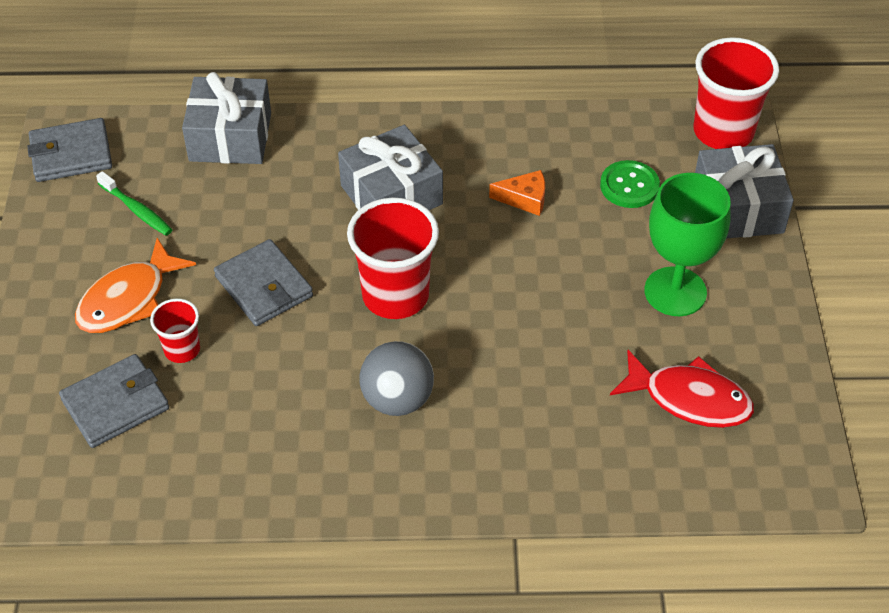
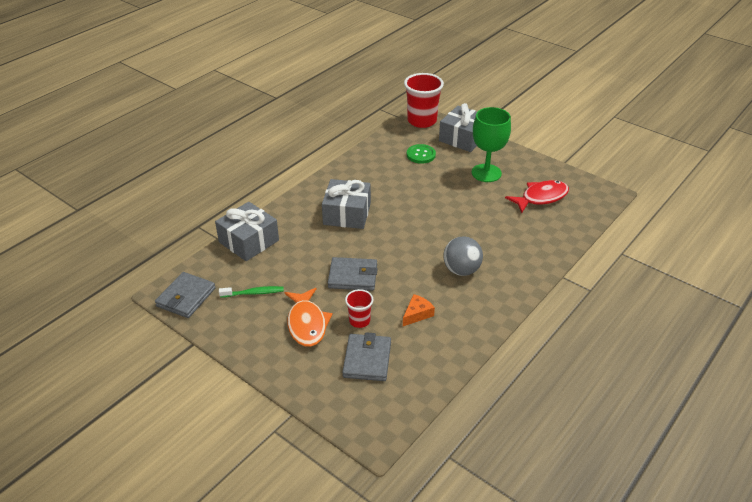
camera: 50 degrees left, 10 degrees down
(395, 296) = (404, 242): red cup -> none
(524, 199) = (394, 182): orange cheese -> orange cheese (417, 314)

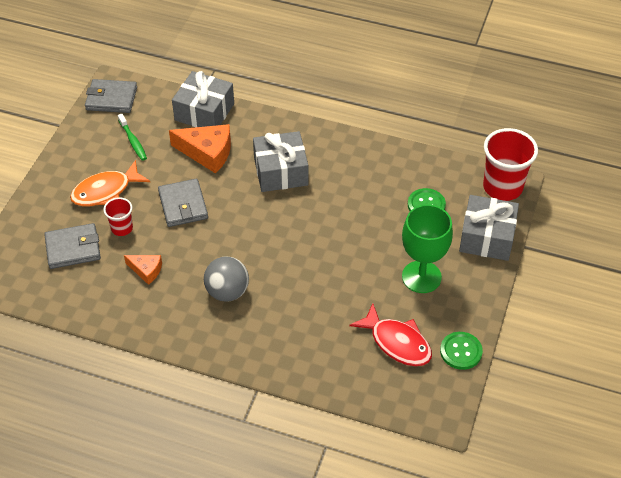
camera: 70 degrees right, 10 degrees up
(299, 249) = (207, 153): none -> orange cheese
(557, 173) = (461, 351): none -> green button

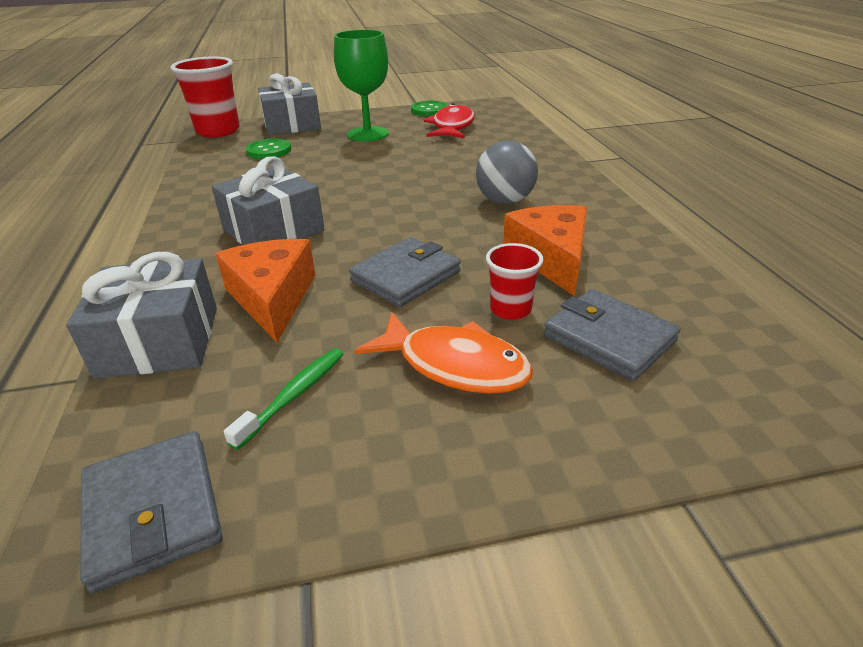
camera: 120 degrees left, 15 degrees down
(146, 270) = (551, 258): orange cheese -> orange cheese, size x1.78

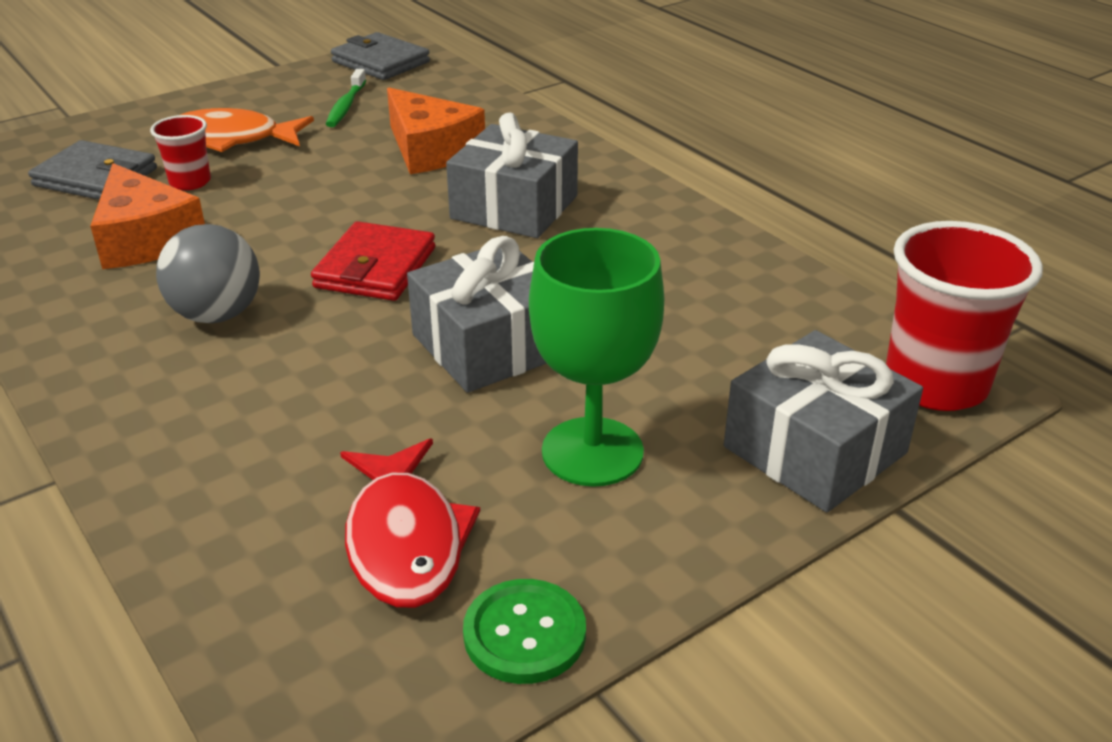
camera: 155 degrees right, 0 degrees up
(159, 341) = (487, 110): grey gift -> grey gift (489, 345)
(269, 151) = (731, 346): green button -> none
(399, 209) = (375, 268): none -> red wallet
(406, 276) = (311, 190): grey wallet -> none

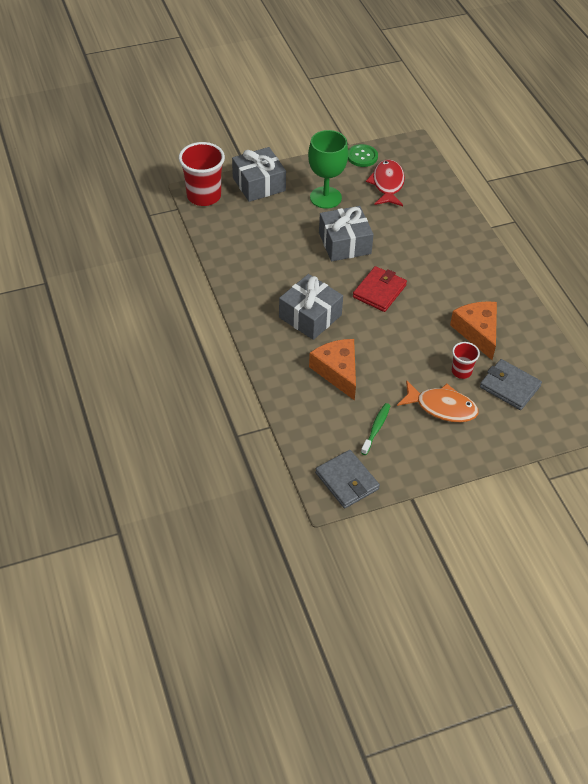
camera: 165 degrees left, 15 degrees up
(217, 314) = (443, 279): grey ball -> none

